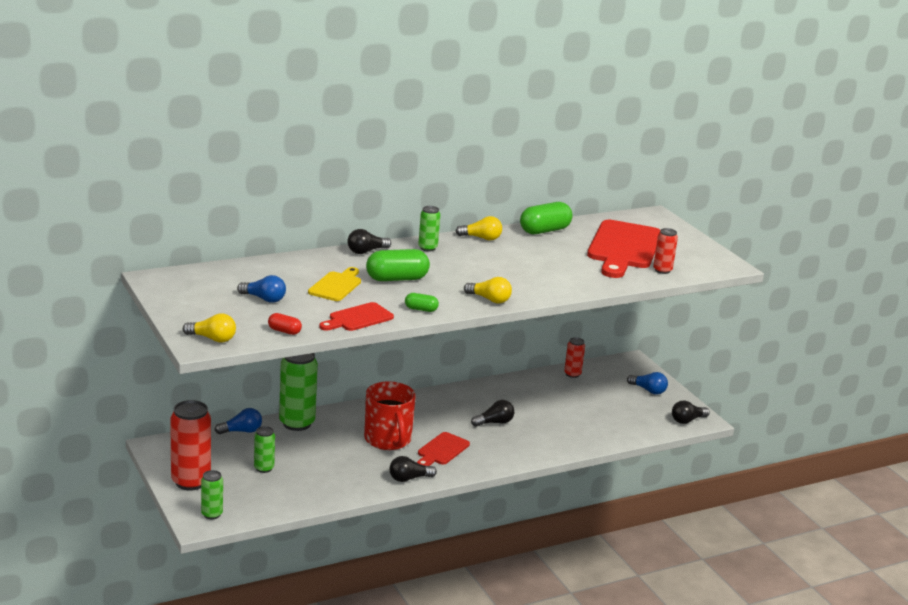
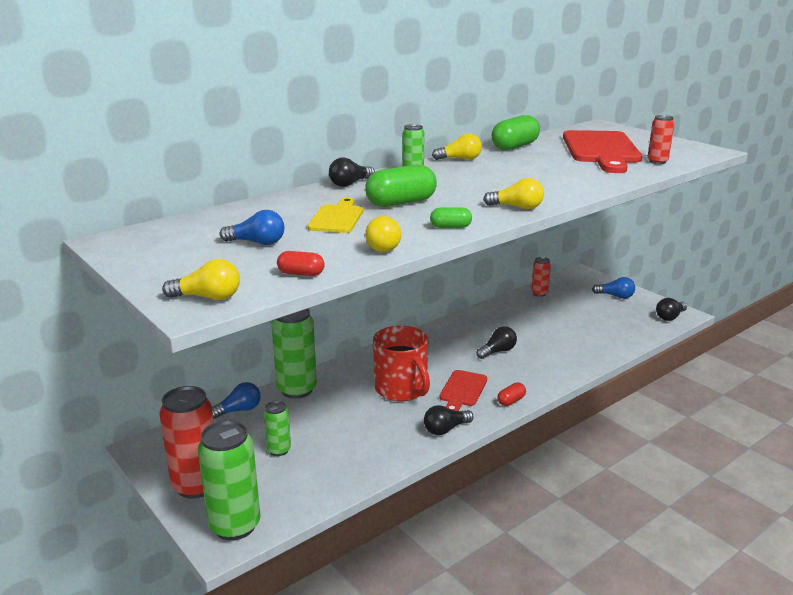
camera: 10 degrees left, 0 degrees up
(212, 514) = (235, 526): green can -> green can, size x1.88
(358, 318) = (384, 246): red cutting board -> yellow light bulb
(479, 467) = (511, 401): none -> red capsule

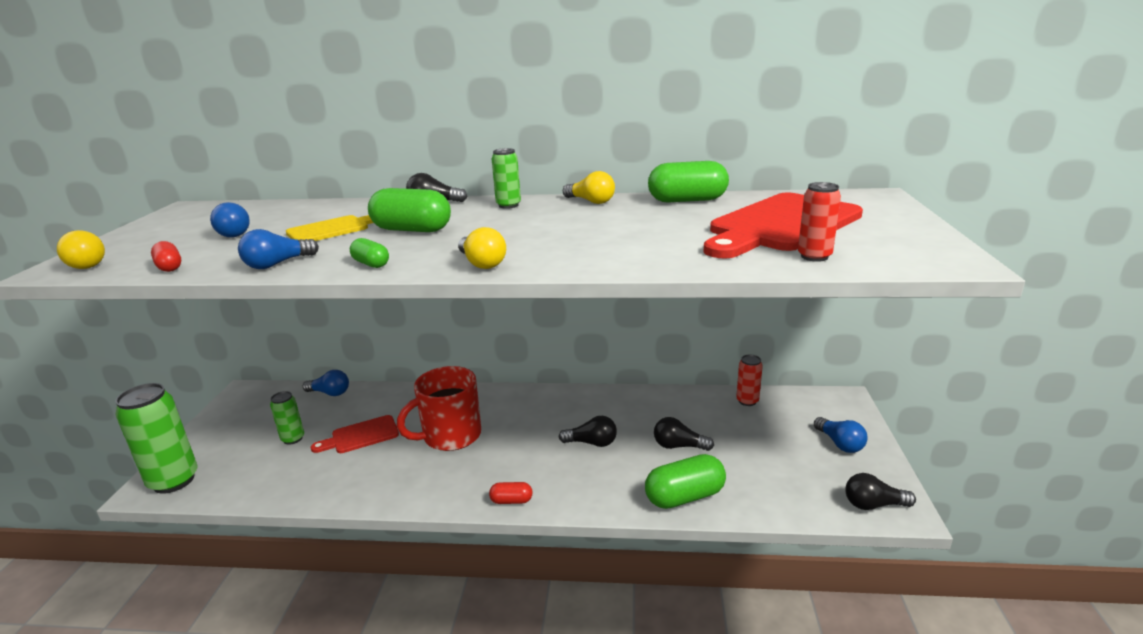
camera: 45 degrees right, 0 degrees up
(196, 486) = (213, 436): red can -> none
(297, 389) = (388, 396): green can -> none
(384, 246) = (277, 264): yellow light bulb -> blue light bulb
(401, 389) = (450, 436): red mug -> red mug turned 45 degrees clockwise
(445, 429) = (413, 494): black light bulb -> black light bulb (678, 446)
(462, 390) = (492, 465): red cutting board -> red cutting board (361, 436)
(591, 353) = (684, 497): none -> green capsule

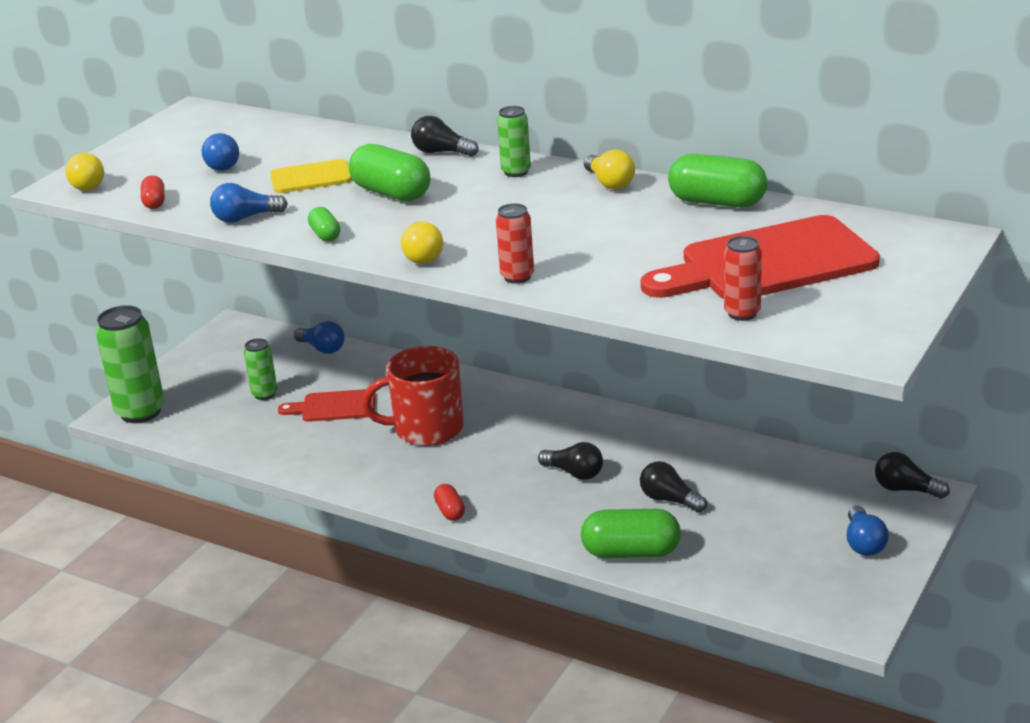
camera: 25 degrees right, 5 degrees up
(511, 501) = (450, 511): red capsule -> red capsule turned 45 degrees clockwise
(747, 401) = (800, 468): red can -> red can (517, 277)
(873, 505) = (831, 612): black light bulb -> black light bulb (905, 489)

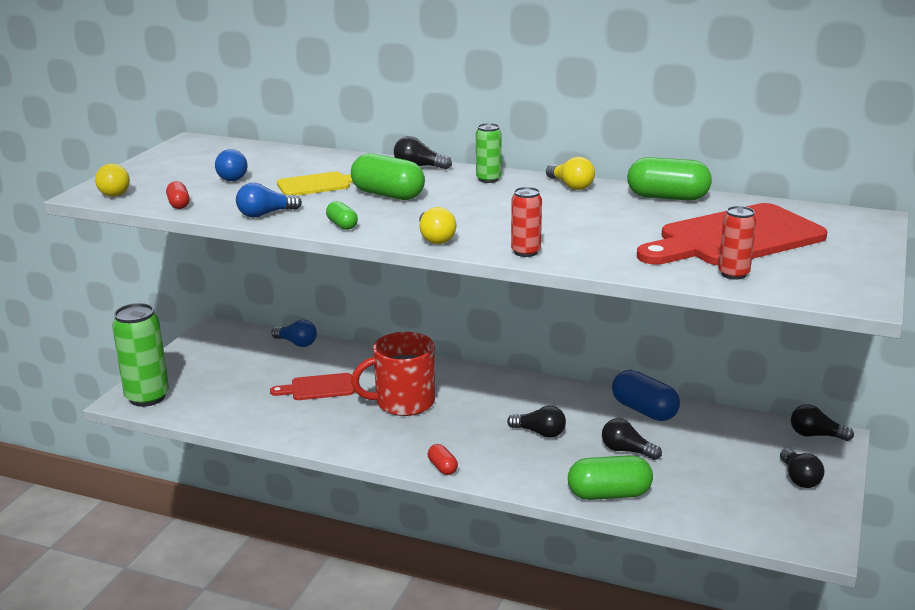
camera: 10 degrees left, 5 degrees down
(264, 394) = (255, 380): green can -> none
(707, 449) = (644, 410): none -> blue capsule
(863, 543) = (799, 478): blue light bulb -> black light bulb

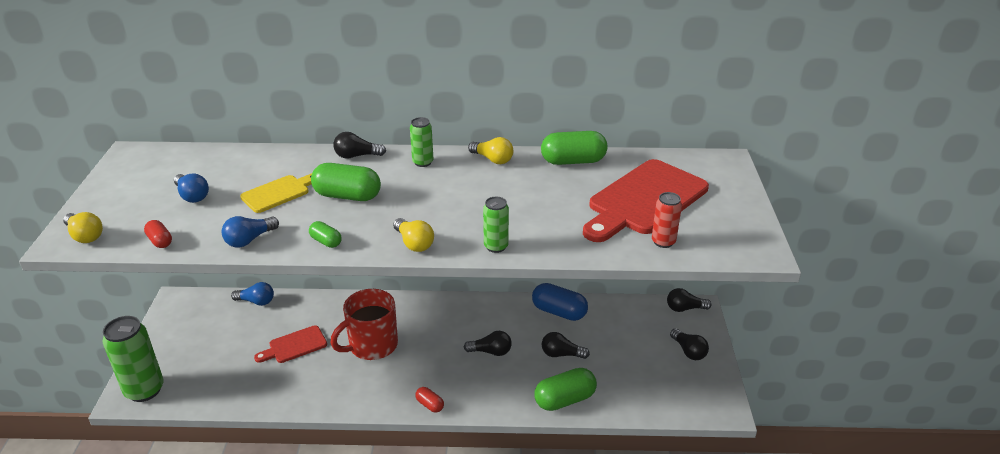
camera: 20 degrees left, 10 degrees up
(525, 252) = (496, 246): red can -> green can

